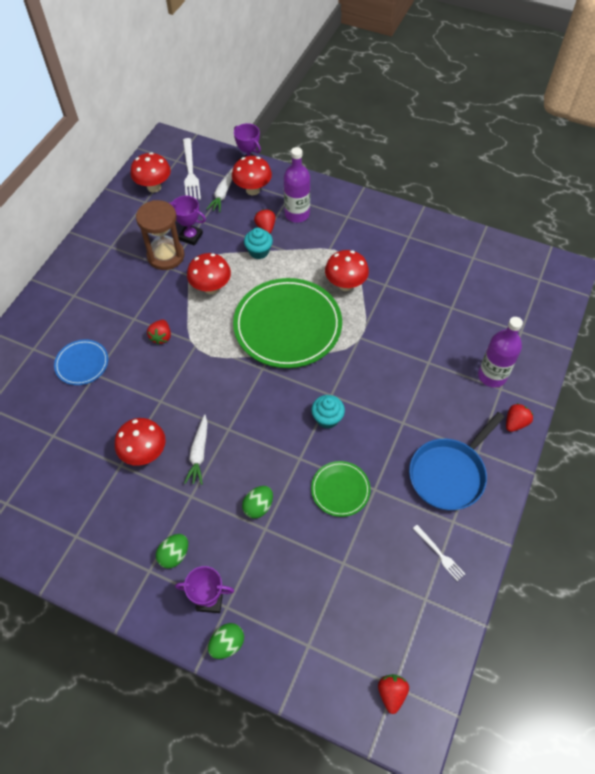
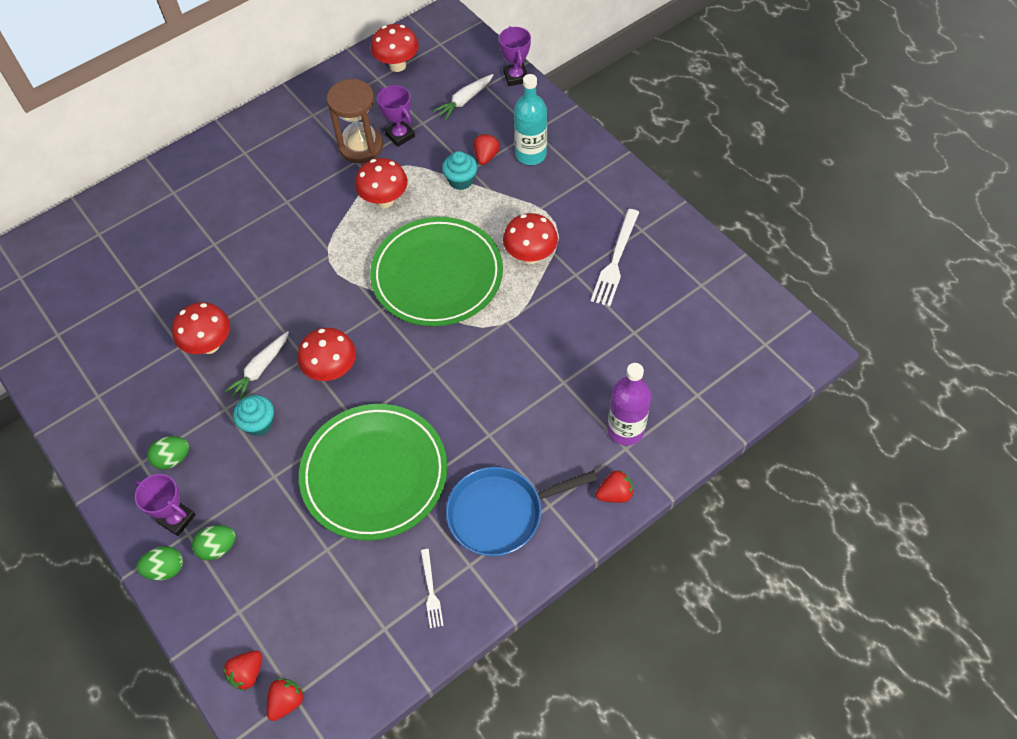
camera: 30 degrees right, 0 degrees up
(82, 364) = (208, 227): blue plate -> none
(161, 337) = (301, 232): red strawberry -> red strawberry (247, 673)
(190, 172) = (446, 62): white fork -> white fork (615, 260)
(252, 190) = (500, 108): red mushroom -> red mushroom (332, 370)
(258, 506) = (282, 451): green egg -> green egg (218, 548)
(297, 214) = (531, 154): purple bottle -> turquoise bottle
(327, 418) = (411, 393): turquoise cupcake -> turquoise cupcake (259, 424)
(340, 490) = (374, 474): green plate -> green plate, size x2.08

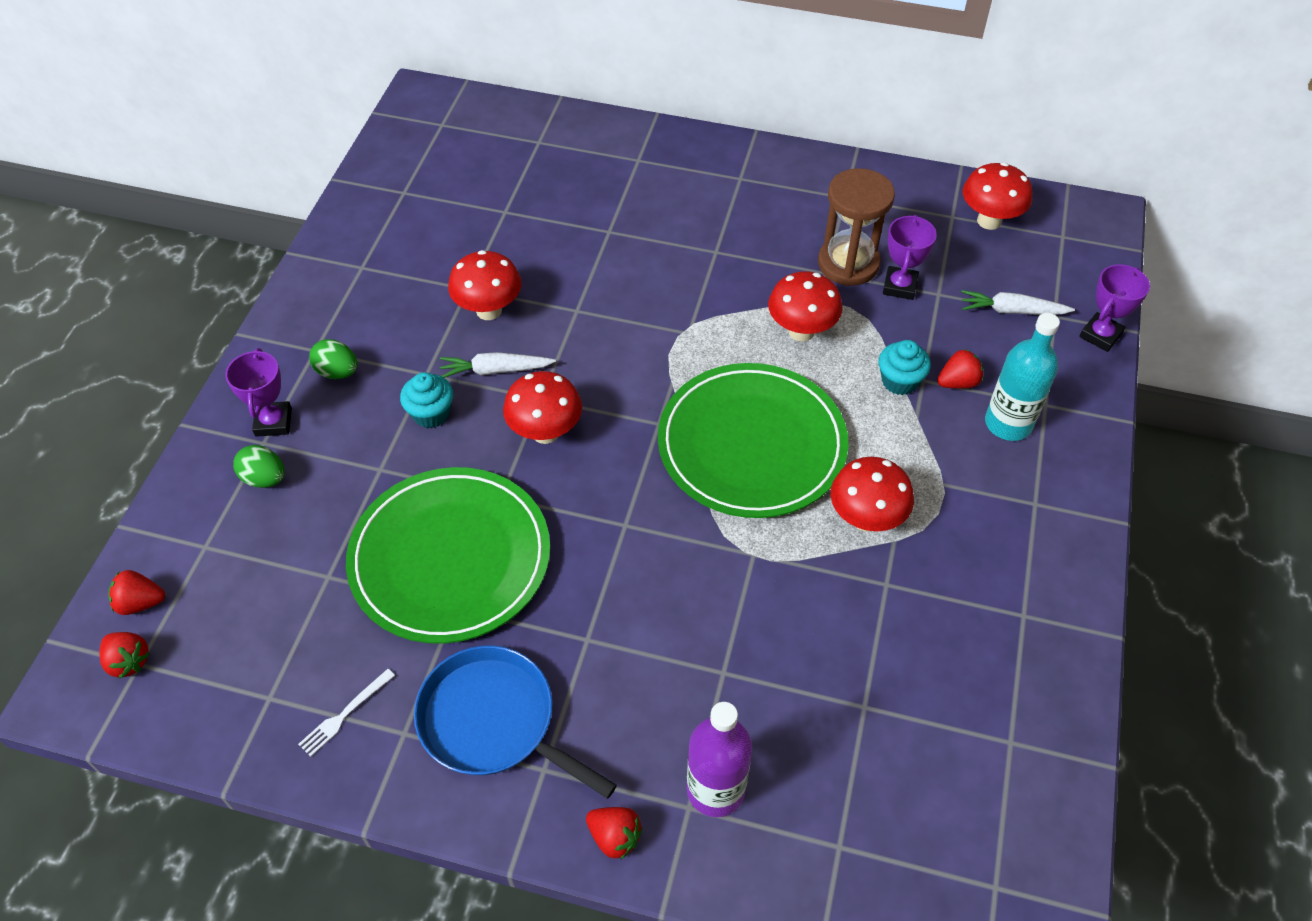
camera: 50 degrees right, 5 degrees down
(165, 569) = (212, 452): green egg -> none
(286, 701) = (129, 661): red strawberry -> red strawberry turned 45 degrees clockwise
(615, 260) = (949, 615): white fork -> none

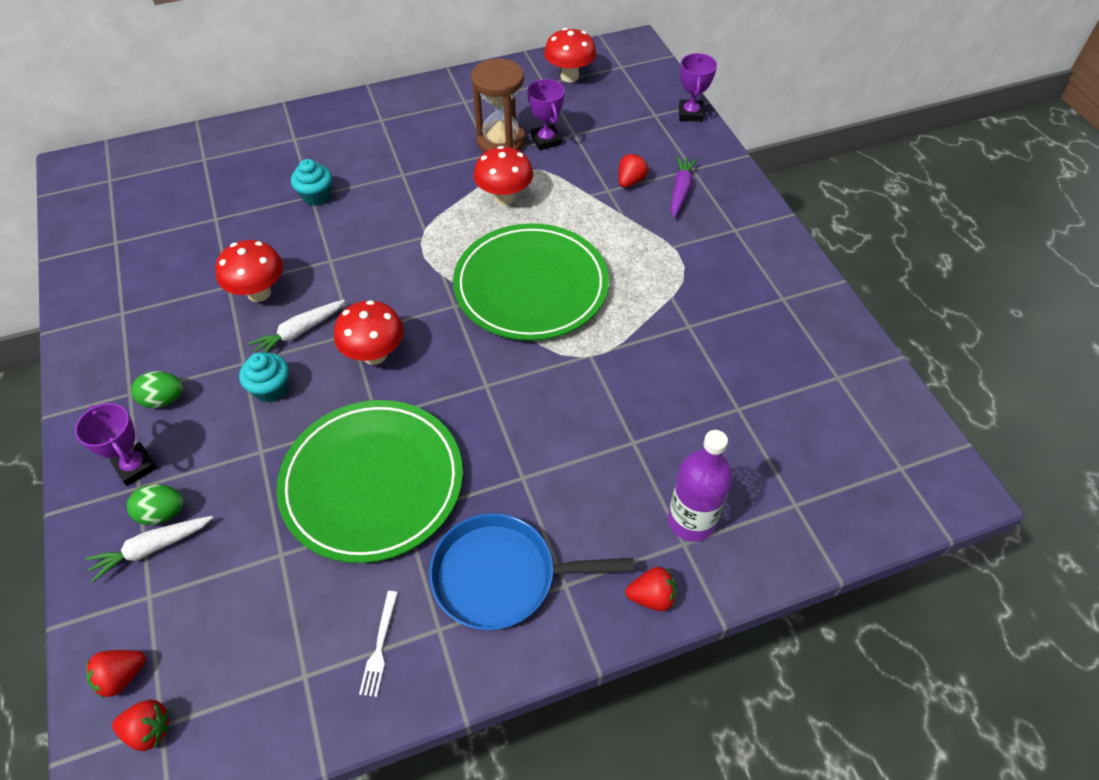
camera: 35 degrees left, 0 degrees up
(866, 519) = (643, 293): red mushroom -> none
(899, 381) = (594, 198): turquoise cupcake -> turquoise cupcake (316, 196)
(1008, 423) = (680, 191): turquoise bottle -> purple carrot
(1012, 311) = (627, 123): white carrot -> white carrot (152, 548)

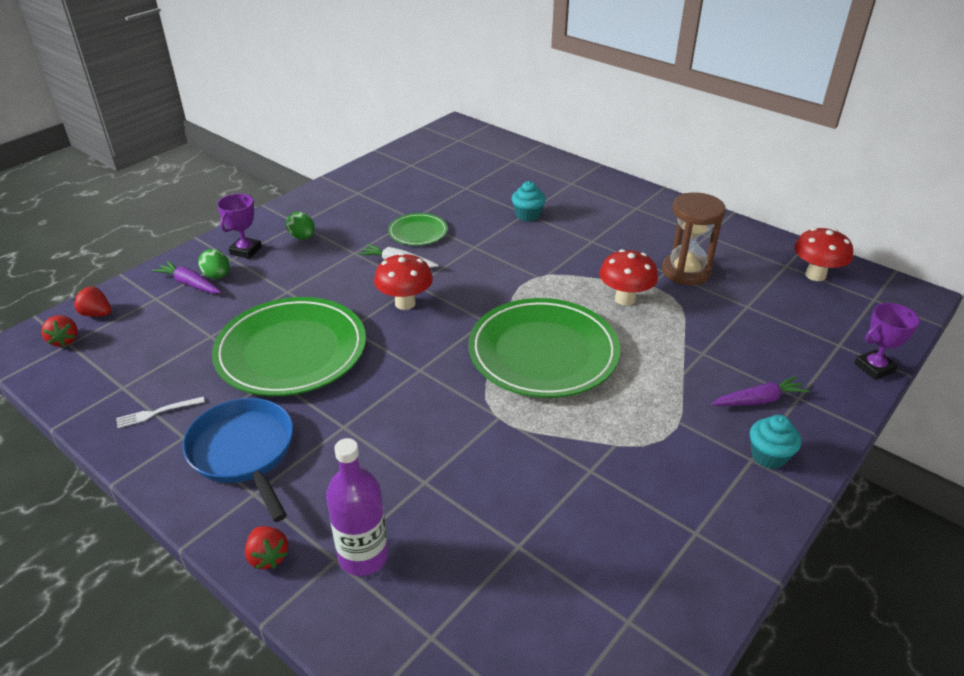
camera: 60 degrees right, 15 degrees down
(152, 548) = (190, 284): white carrot -> purple carrot
(259, 293) = (418, 232): red mushroom -> green plate
(271, 389) = (341, 273): turquoise cupcake -> turquoise cupcake (768, 456)
(546, 140) = (718, 294): purple trophy -> none
(630, 181) = (730, 362): red strawberry -> none

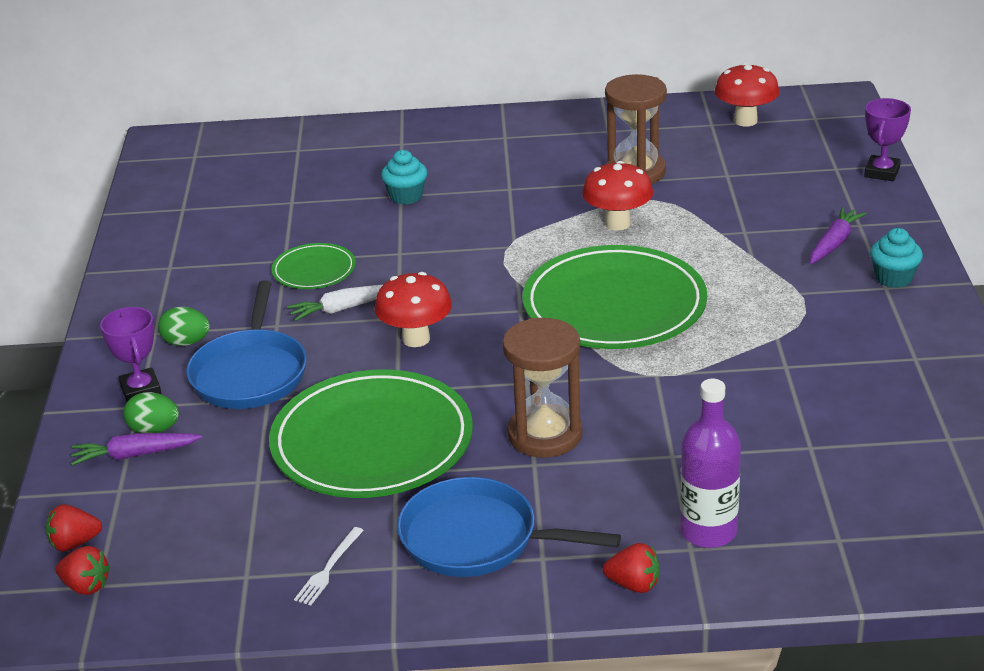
camera: 40 degrees left, 5 degrees down
(301, 272) = (250, 373): none -> blue pan
(377, 411) = (545, 435): none -> brown hourglass

